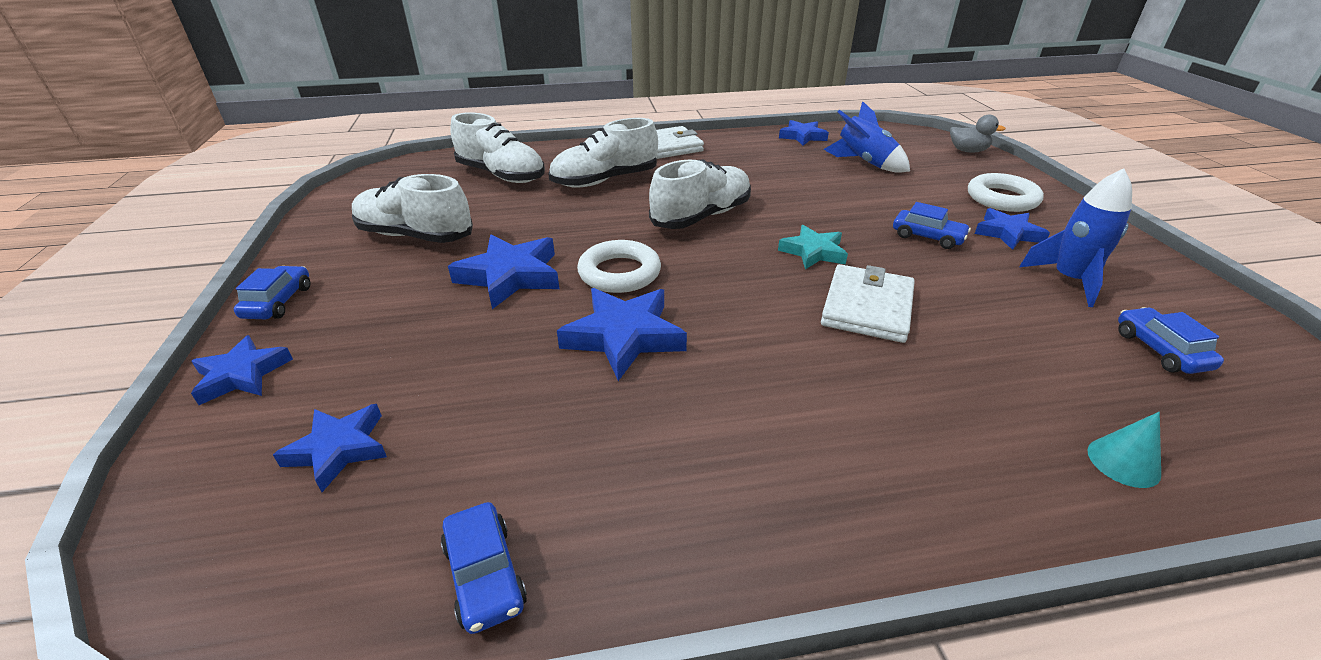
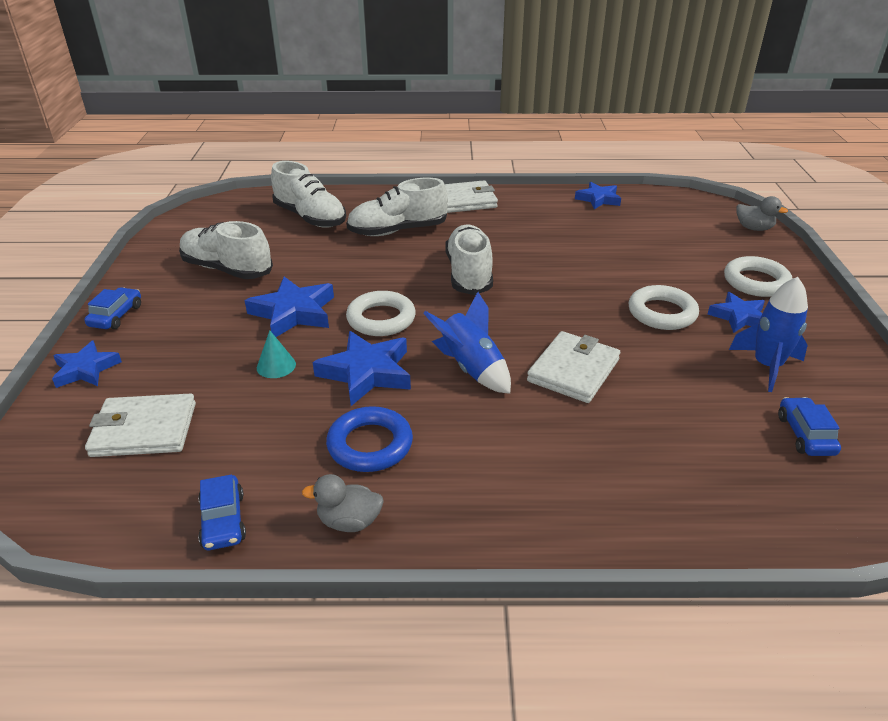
camera: 10 degrees right, 0 degrees up
(338, 449) = (144, 429): blue star -> white wallet
(661, 429) = (370, 445): none -> blue ring
(672, 546) = (349, 521): none -> grey duck
(701, 216) = (469, 274): white shoe -> white shoe turned 60 degrees counterclockwise
(813, 252) = (552, 317): turquoise star -> none
(865, 163) = (644, 233): blue rocket -> blue rocket (471, 368)
(927, 237) = (662, 313): blue car -> white ring
(1123, 462) = (710, 513): turquoise cone -> turquoise cone (276, 366)

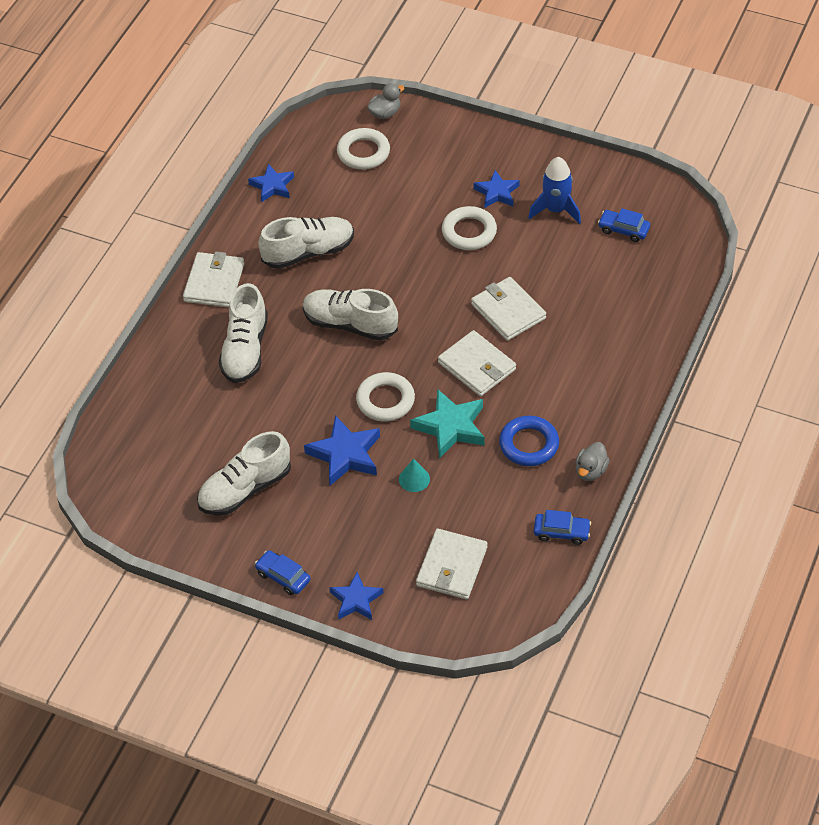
camera: 65 degrees left, 15 degrees up
(310, 218) = (177, 409): white shoe -> white shoe (308, 252)
(366, 372) = (450, 427): blue star -> turquoise star
(471, 368) = (477, 366): blue rocket -> white wallet
(756, 282) = (460, 158): white ring -> white ring (363, 152)

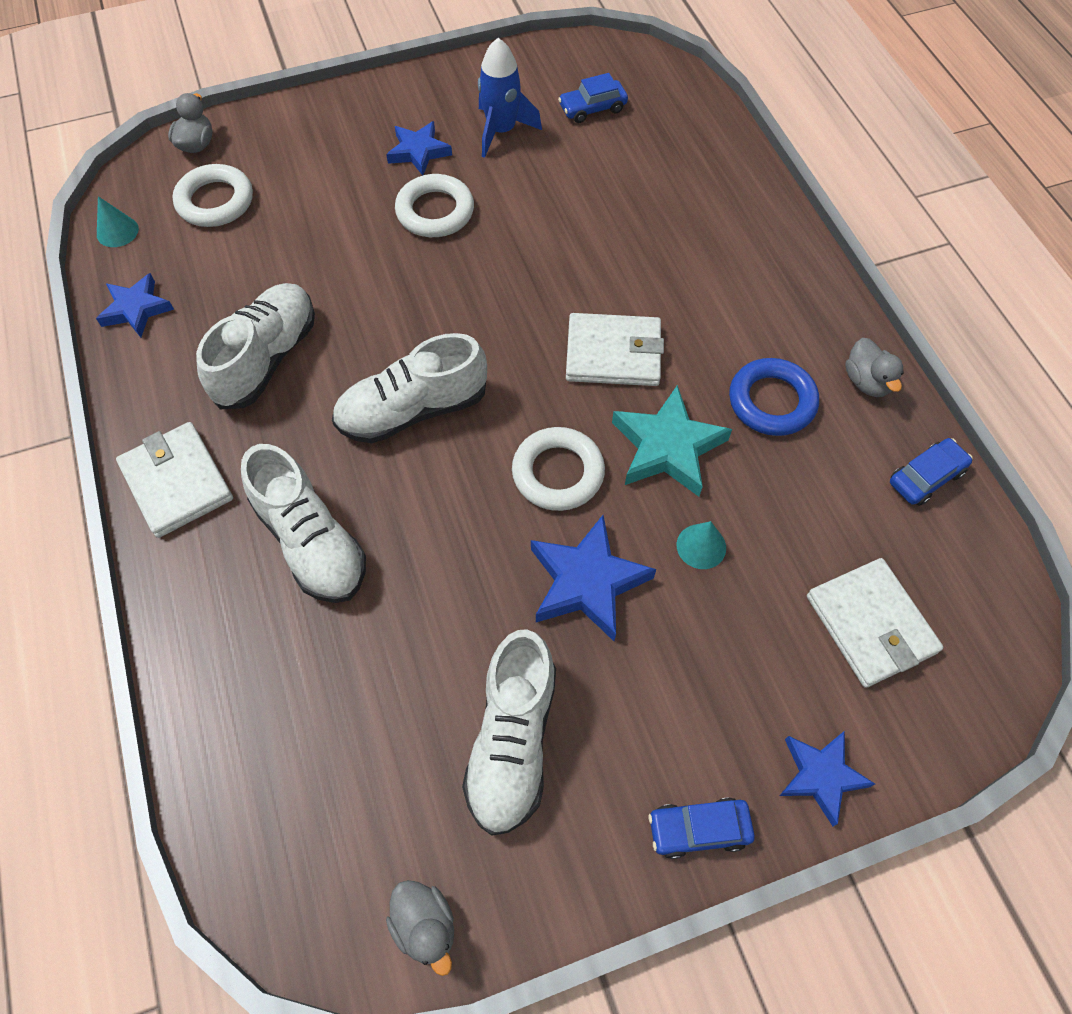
camera: 45 degrees left, 10 degrees up
(144, 523) = (425, 925): none -> grey duck
(301, 138) = (117, 231): none -> turquoise cone
(508, 311) = (576, 268): white wallet -> none

